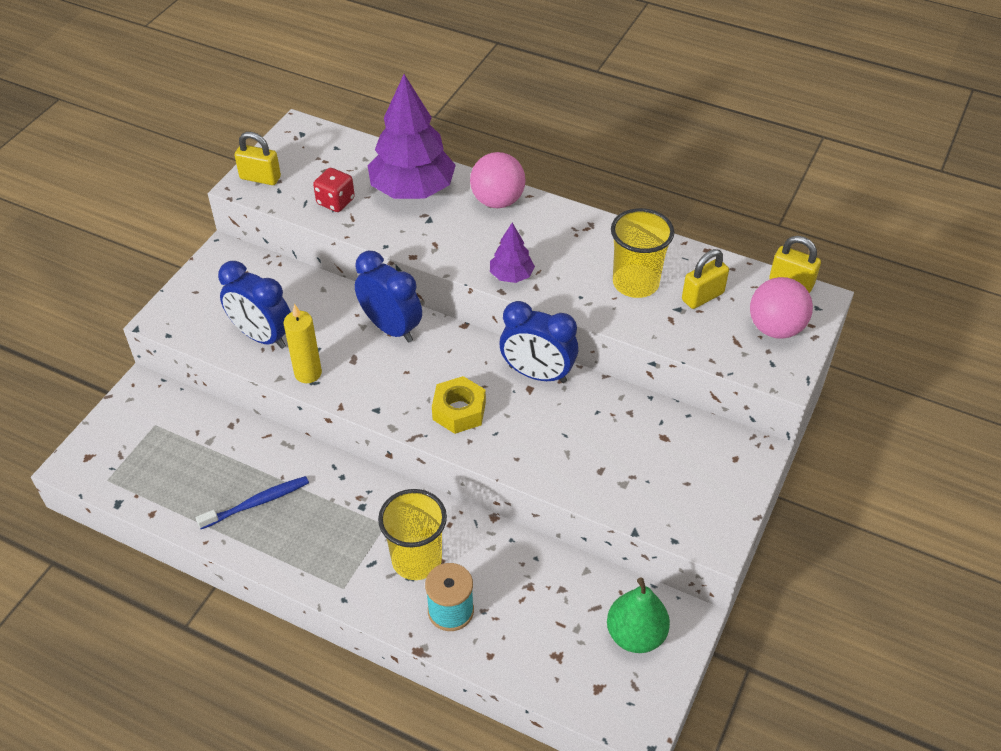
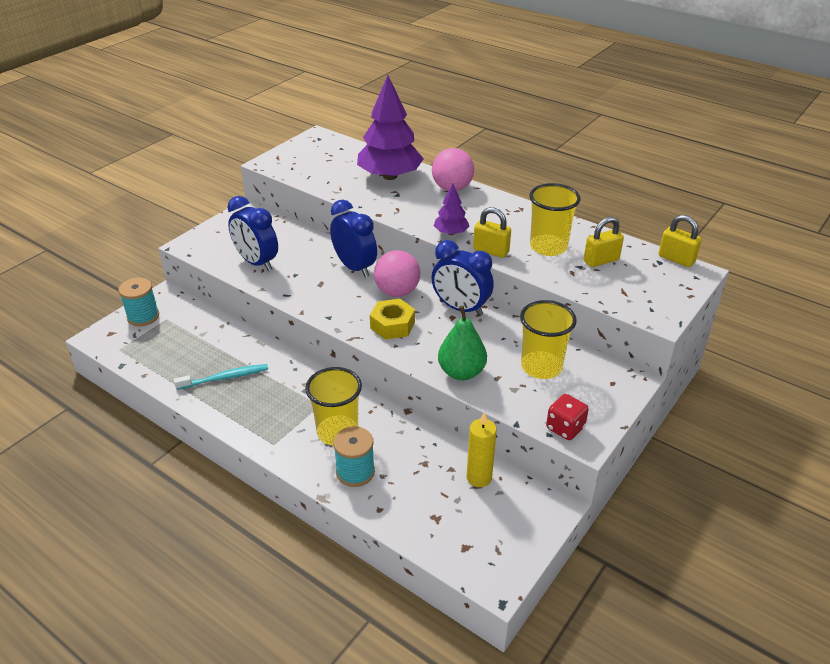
camera: 10 degrees right, 10 degrees down
(123, 425) = (143, 316): none -> turquoise spool
(256, 503) = (224, 378): blue toothbrush -> turquoise toothbrush
(260, 178) = (281, 160): yellow padlock -> yellow padlock (491, 251)
(308, 373) = (283, 288): yellow candle -> yellow candle (479, 478)
(335, 202) = (331, 178): red dice -> red dice (565, 428)
(635, 635) = (506, 511): green pear -> green pear (461, 372)
(649, 447) = (541, 367): none -> yellow cup
(775, 328) = (658, 287): pink ball -> pink ball (397, 292)

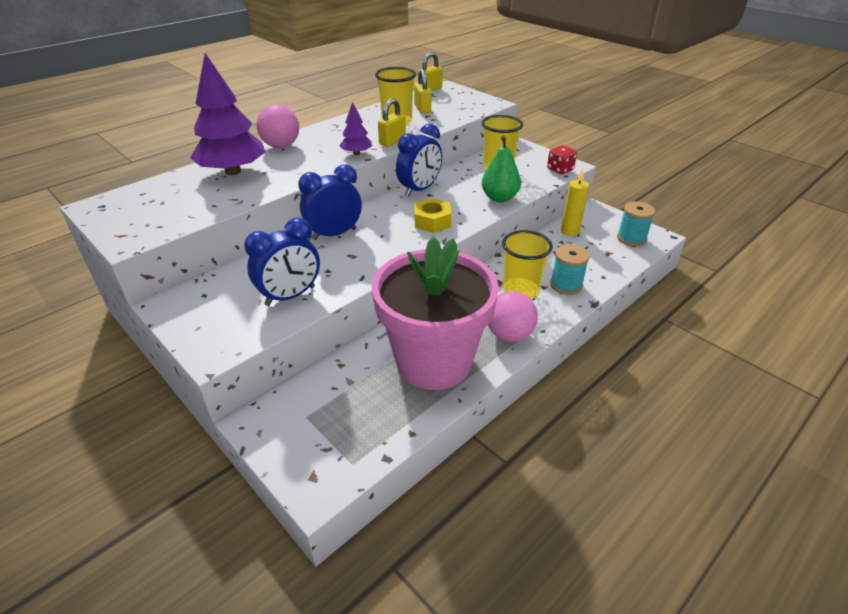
camera: 80 degrees left, 0 degrees up
(143, 316) = (290, 441): turquoise spool -> turquoise spool (631, 238)
(224, 378) = (433, 362): turquoise toothbrush -> pink flower pot
(397, 292) = (384, 215): pink ball -> pink ball (509, 335)

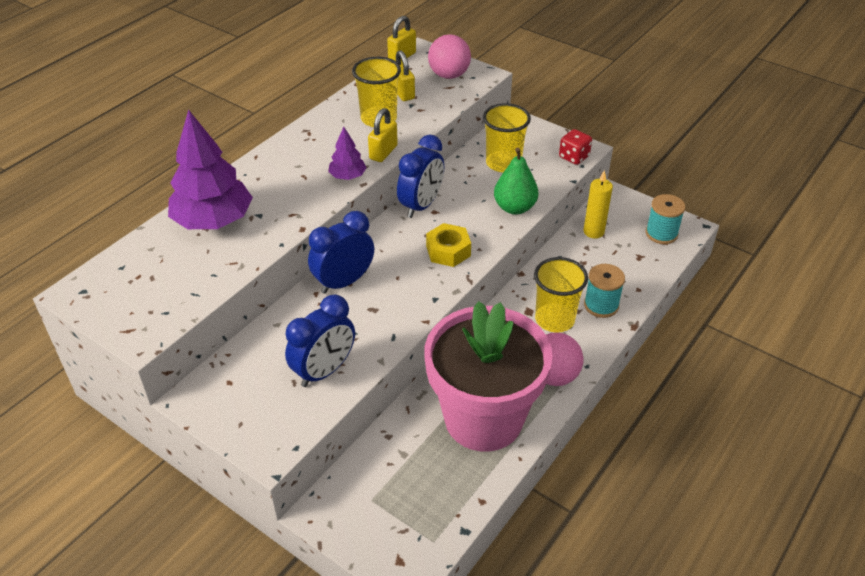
camera: 10 degrees left, 5 degrees up
(281, 146) = (254, 173): pink ball -> pink ball (449, 75)

